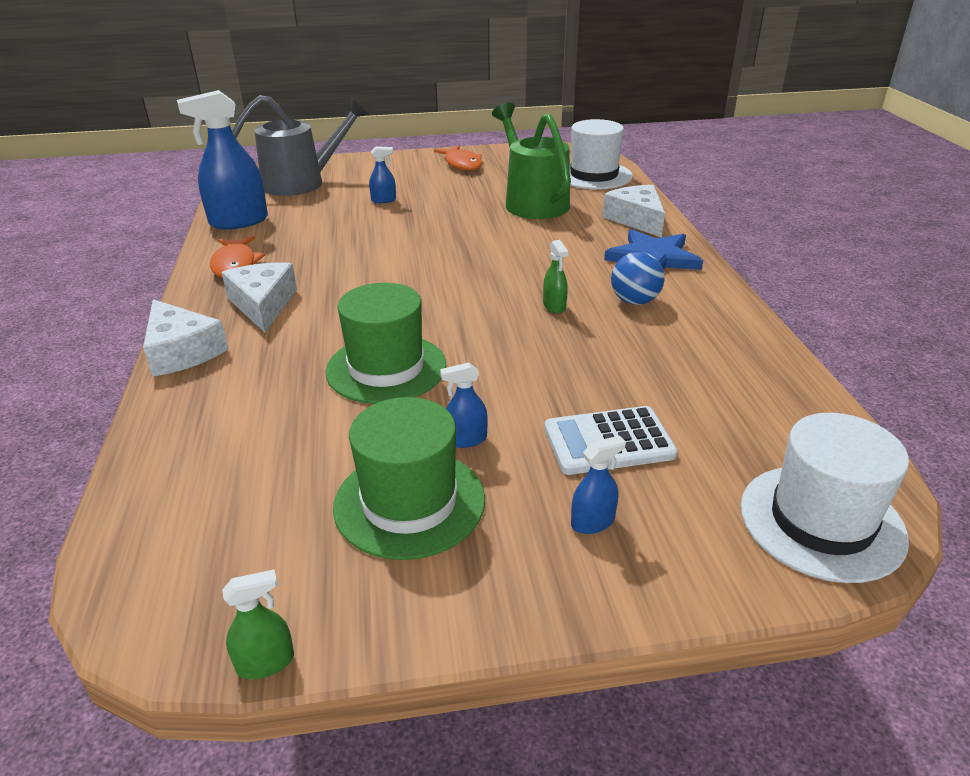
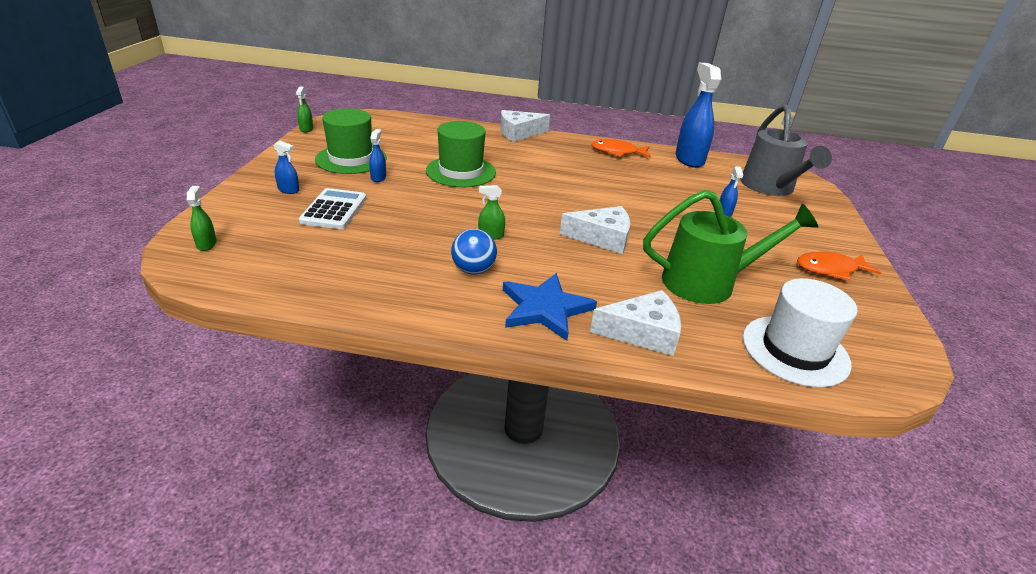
camera: 105 degrees right, 0 degrees up
(263, 305) = (557, 153): white cheese -> white cheese (602, 238)
(593, 522) = (288, 190): blue spray bottle -> blue spray bottle turned 60 degrees counterclockwise
(821, 521) = (206, 244): white hat -> green spray bottle

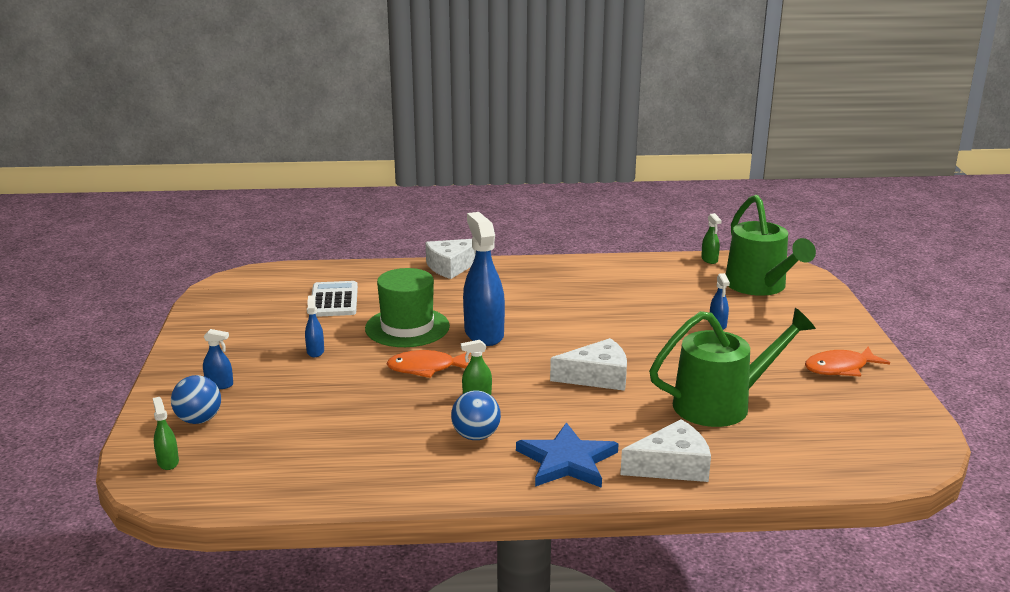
camera: 10 degrees left, 10 degrees down
(254, 214) = (199, 420): none -> blue ball
(306, 129) = (190, 304): green spray bottle -> green spray bottle (709, 260)
(334, 210) = (287, 398): white calculator -> white calculator (334, 300)
(351, 159) = (269, 334): green hat -> none
(617, 152) = (577, 271): orange fish -> orange fish (426, 368)
(689, 159) = (661, 267): blue spray bottle -> blue spray bottle (483, 334)
(770, 188) = (760, 286): grey watering can -> green watering can
(795, 350) = (821, 455): white hat -> none

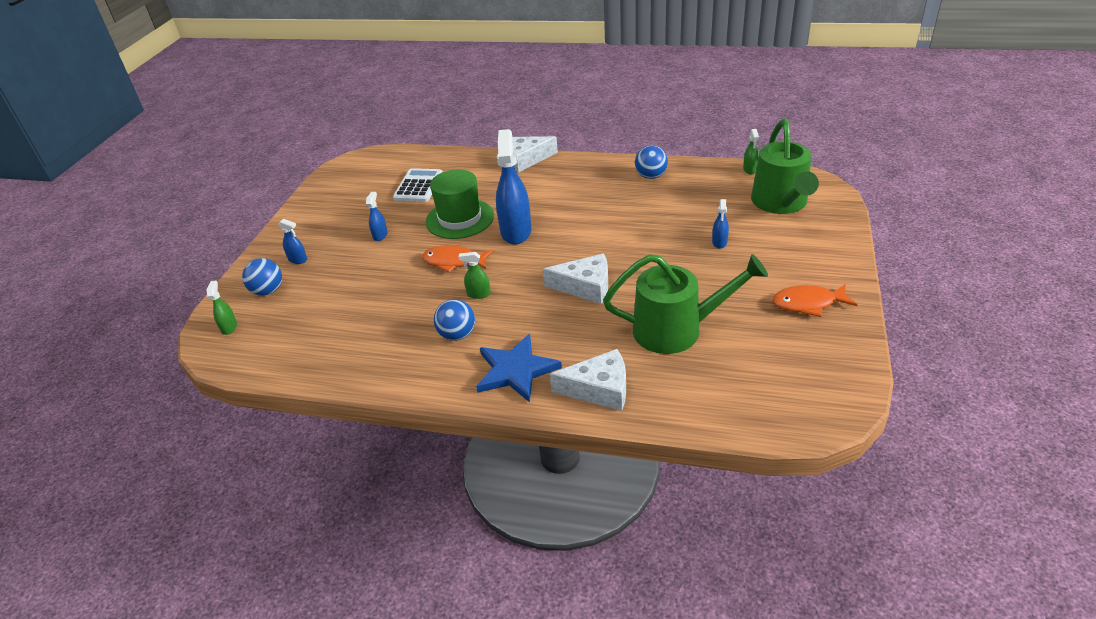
camera: 20 degrees right, 15 degrees up
(607, 272) = (651, 176): none -> blue ball

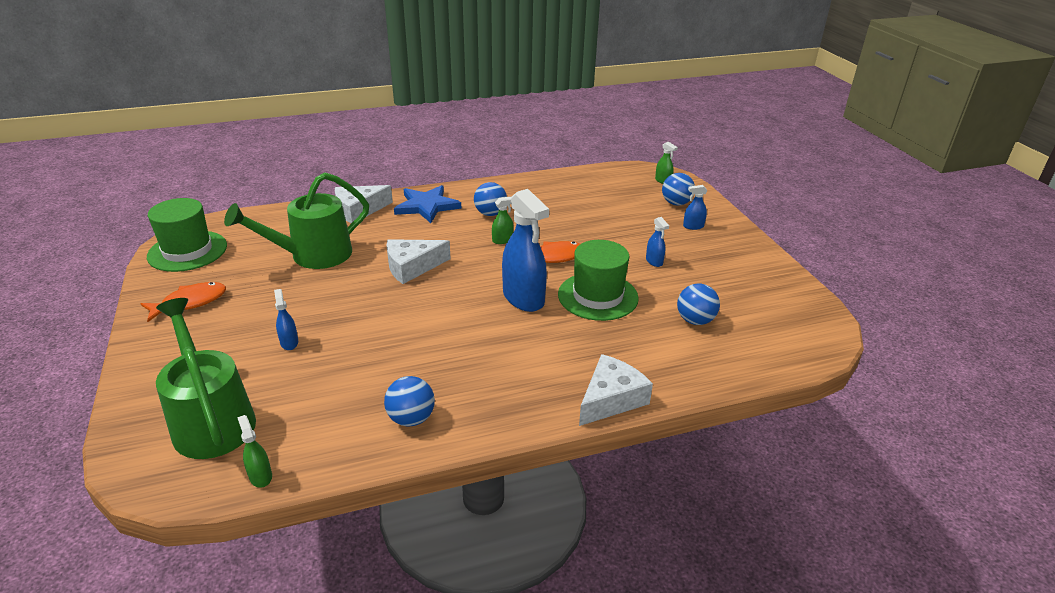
camera: 145 degrees right, 5 degrees down
(418, 186) = (695, 320): white calculator -> blue ball
(821, 379) = (187, 251): none -> green hat

